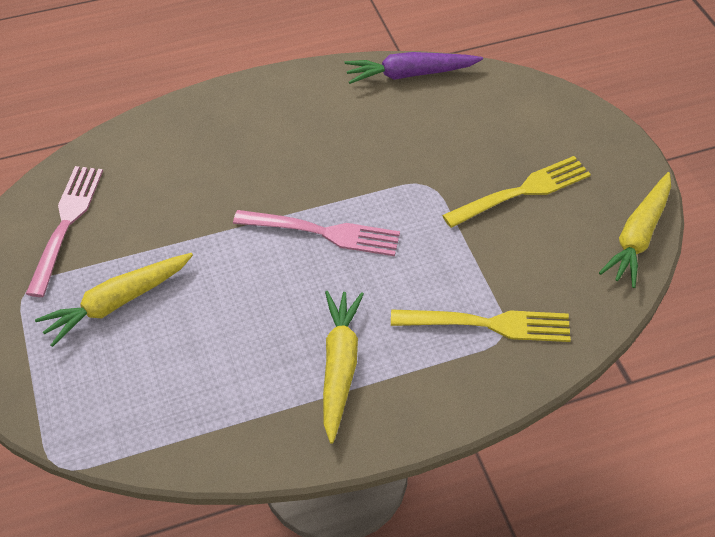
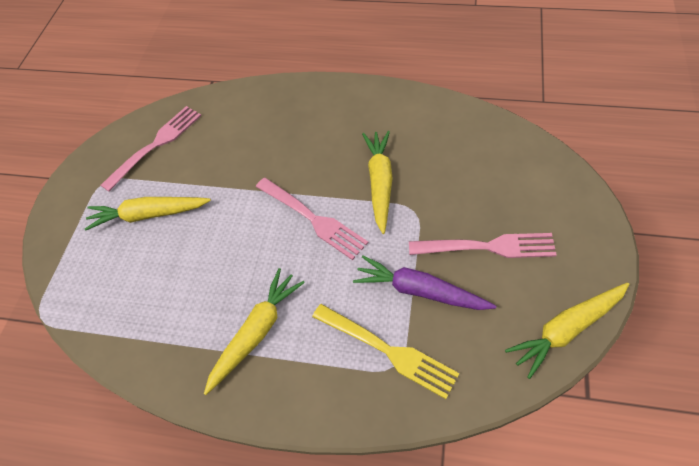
camera: 35 degrees right, 5 degrees up
(372, 170) = (380, 183): none -> yellow carrot
(410, 74) = (457, 115): purple carrot -> purple carrot (420, 291)
(521, 192) = (486, 247): yellow fork -> pink fork

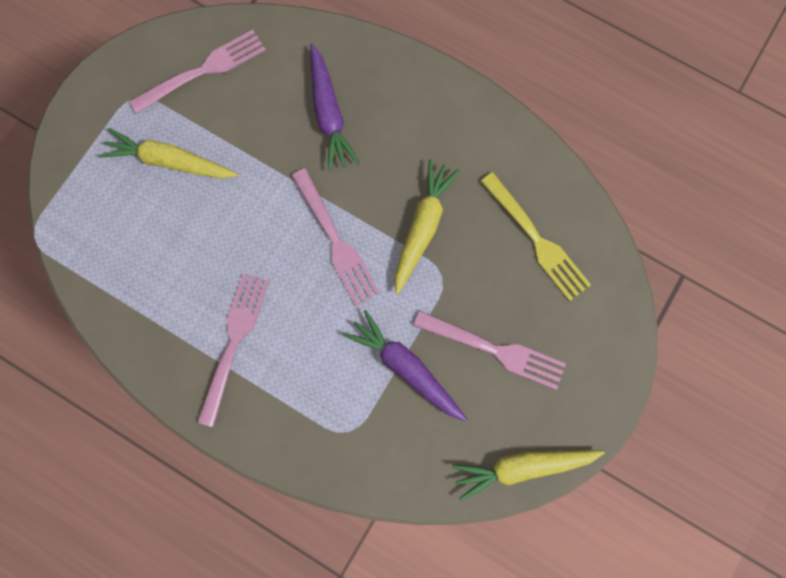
camera: 15 degrees right, 20 degrees up
(256, 332) = (234, 343): yellow carrot -> pink fork
(268, 137) = (329, 114): none -> purple carrot
(387, 350) = (347, 414): yellow fork -> yellow fork (536, 239)

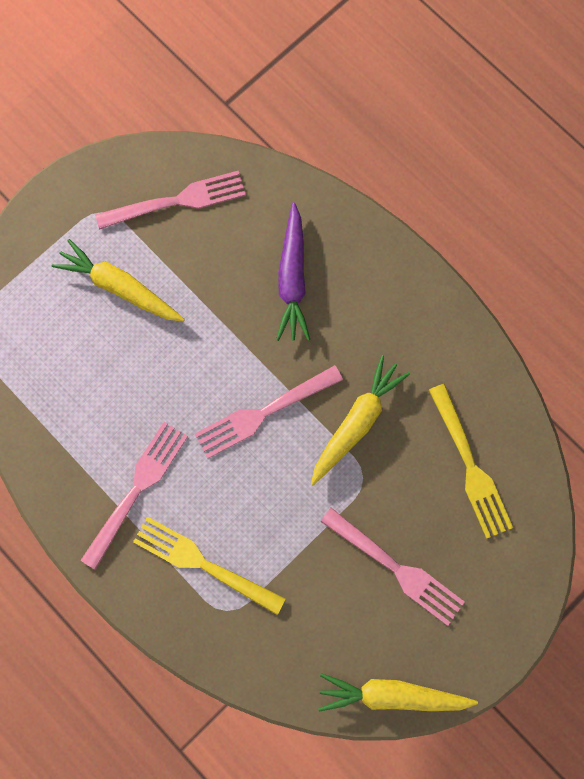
camera: 15 degrees right, 0 degrees up
(316, 394) = (204, 564): none -> yellow fork
(335, 240) = (264, 412): pink fork -> pink fork turned 75 degrees clockwise
(406, 368) = (301, 562): purple carrot -> none

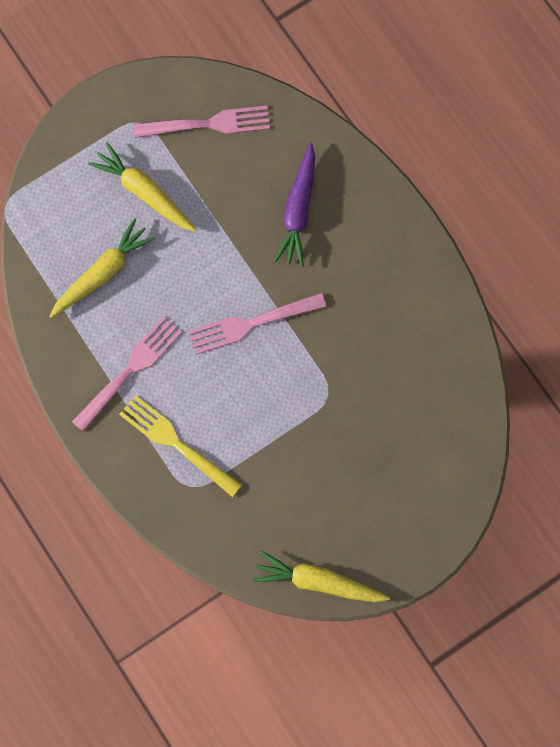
camera: 10 degrees right, 0 degrees up
(356, 422) = (331, 345): yellow carrot -> yellow carrot (102, 273)
(395, 567) = (341, 476): pink fork -> none
(469, 465) = (423, 399): yellow fork -> none

